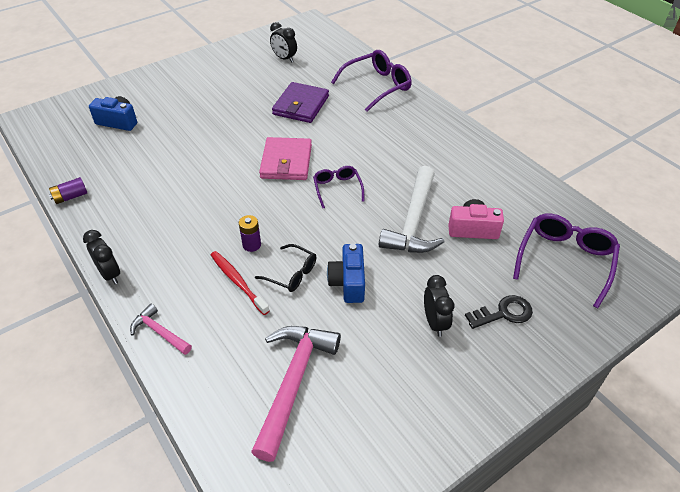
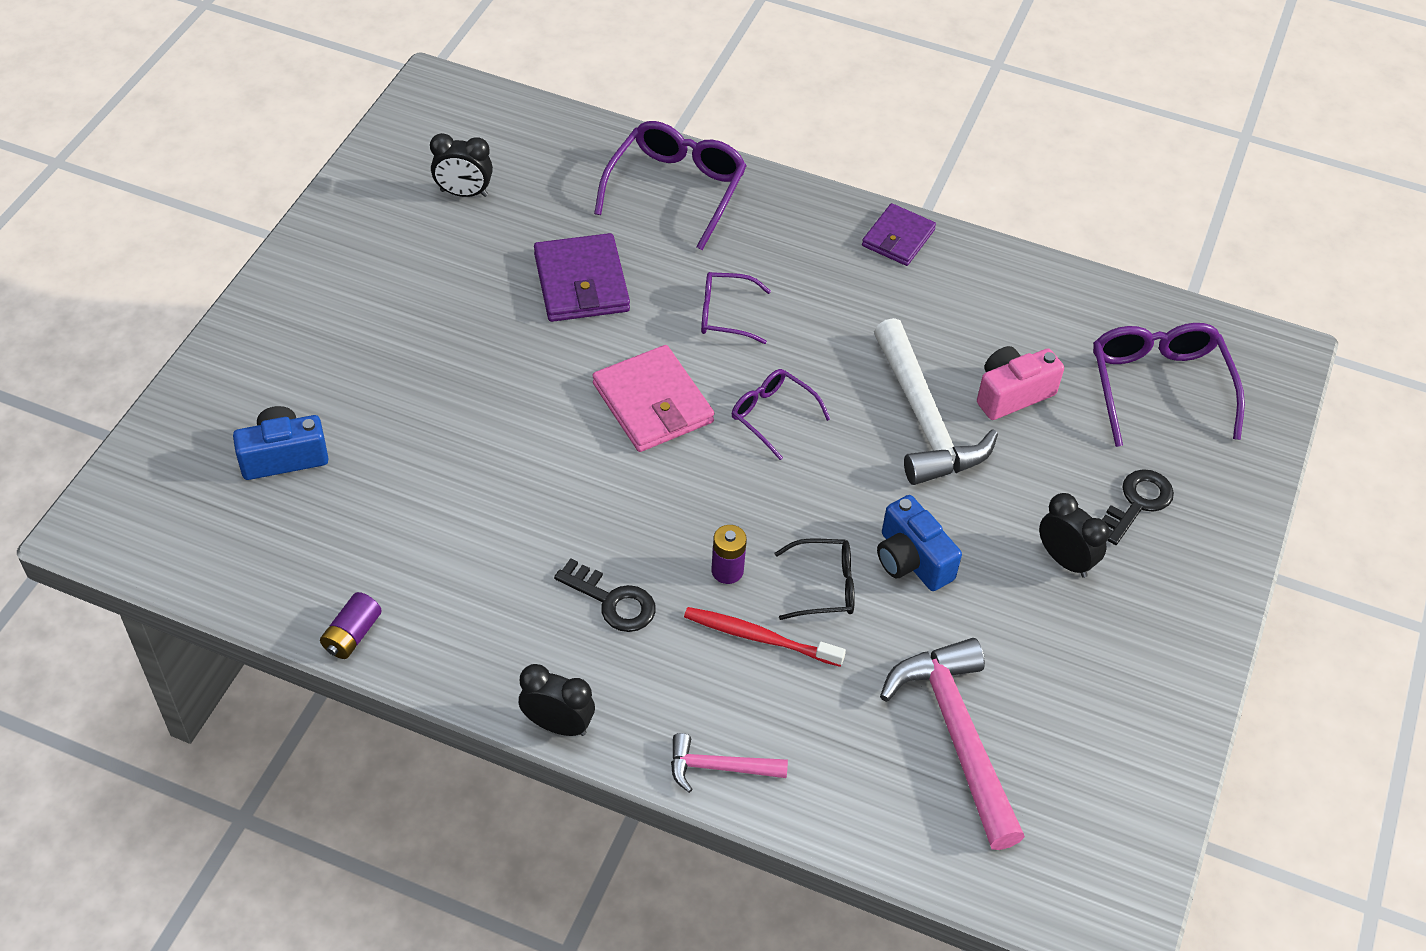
camera: 35 degrees left, 5 degrees up
(187, 233) = (612, 601): none -> black key
(354, 140) = (725, 314): none -> purple glasses
(469, 140) = (898, 238): none -> purple wallet

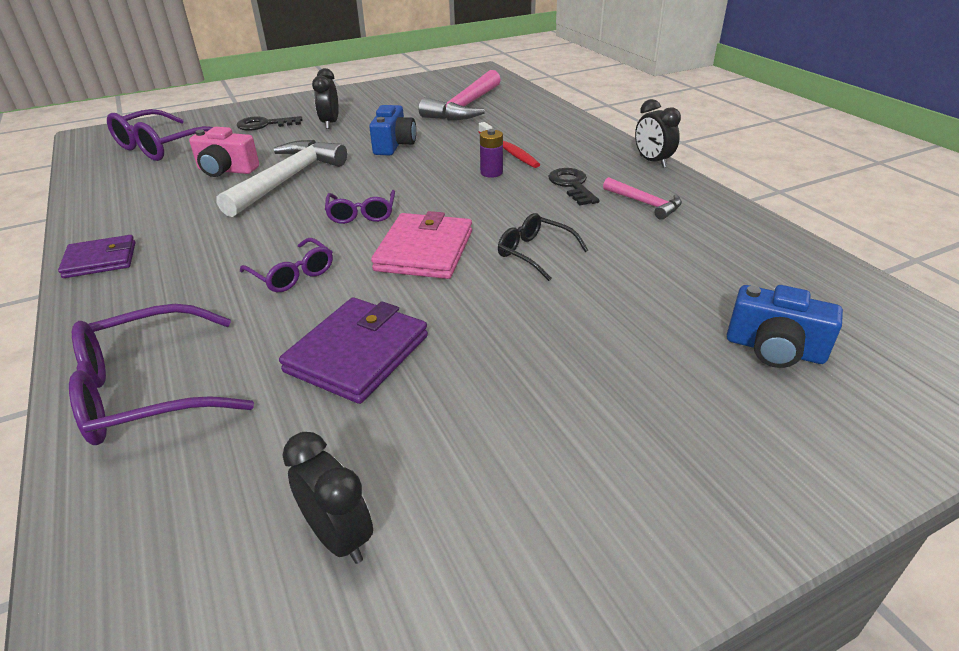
camera: 135 degrees left, 15 degrees down
(352, 634) = (763, 229): purple battery -> none
(718, 767) = (582, 130): pink hammer -> pink hammer (645, 203)
(824, 586) = (450, 152): black glasses -> black glasses (534, 253)

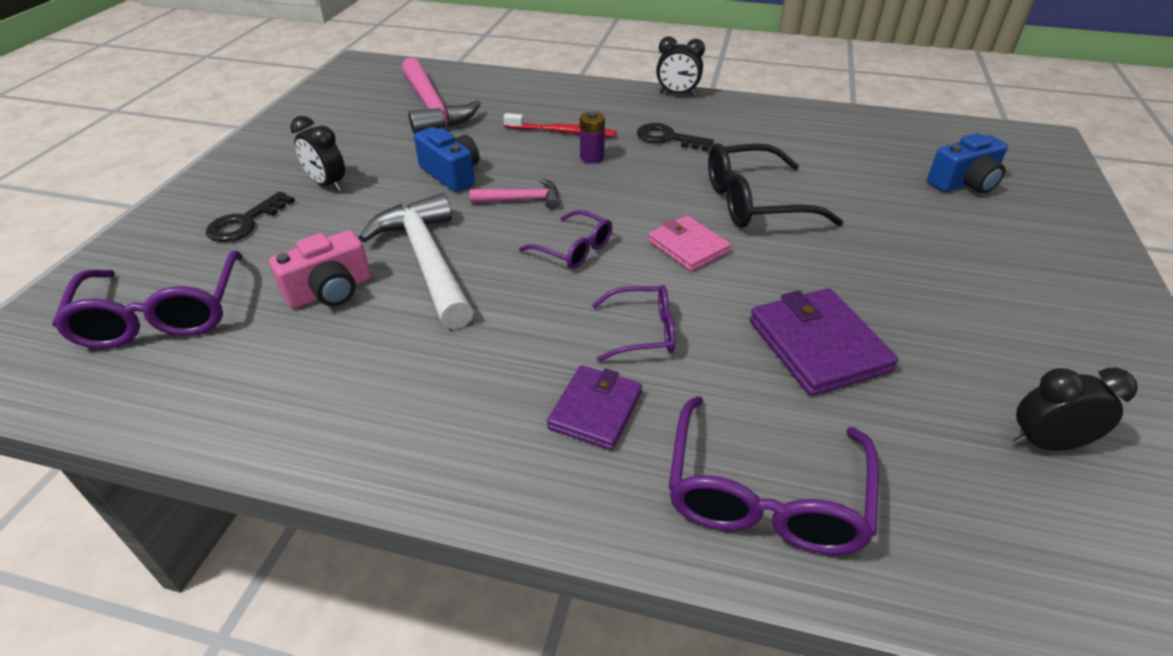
camera: 50 degrees left, 5 degrees up
(100, 260) = (431, 459): purple wallet -> purple wallet (595, 410)
(424, 251) = (688, 246): pink wallet -> pink wallet, size x0.66
(534, 253) = (754, 202): black glasses -> black glasses, size x1.72
(645, 203) = (737, 128): pink hammer -> pink hammer (522, 200)

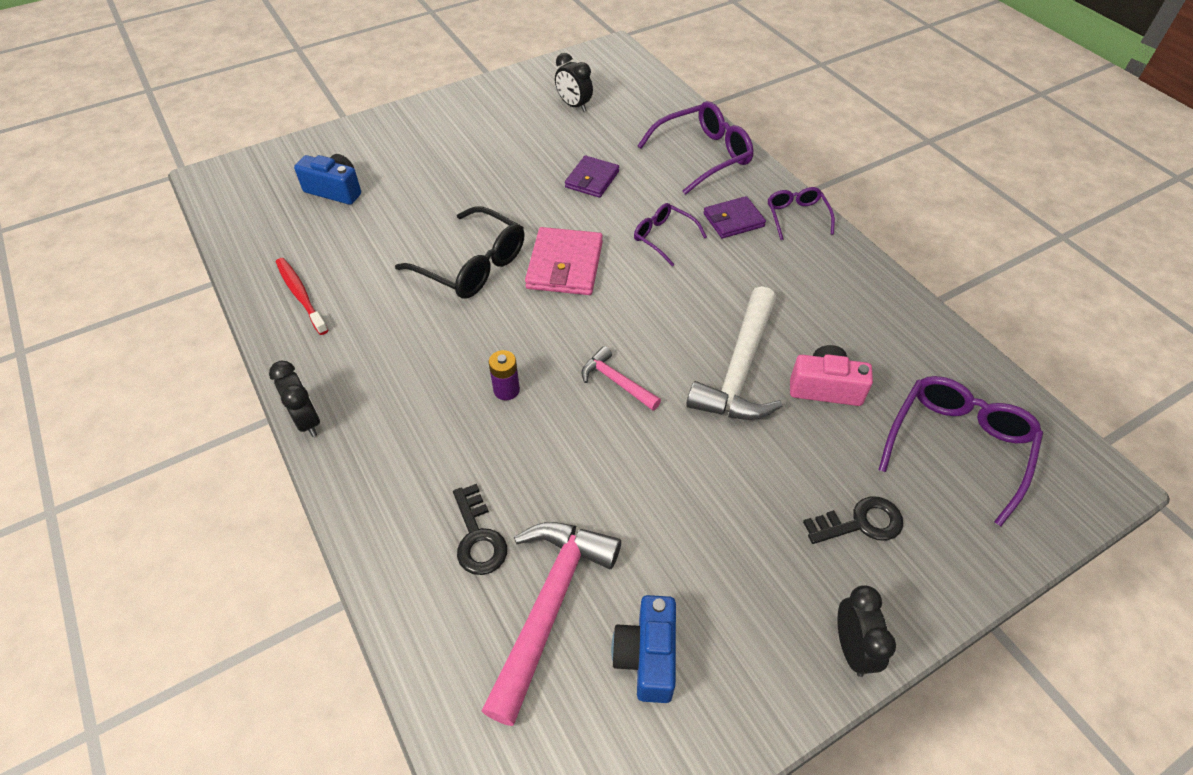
camera: 135 degrees left, 10 degrees up
(327, 184) = (758, 529): black clock -> black clock (852, 648)
(451, 174) = (639, 458): blue camera -> blue camera (647, 656)
(563, 132) = (482, 445): red toothbrush -> red toothbrush (300, 295)
(574, 249) = (634, 311): purple glasses -> purple glasses (796, 216)
(668, 138) = (418, 366): black key -> black key (478, 537)
(688, 246) = (565, 265): pink wallet -> pink wallet, size x1.51
(818, 345) = (592, 179): purple wallet -> purple wallet, size x0.66

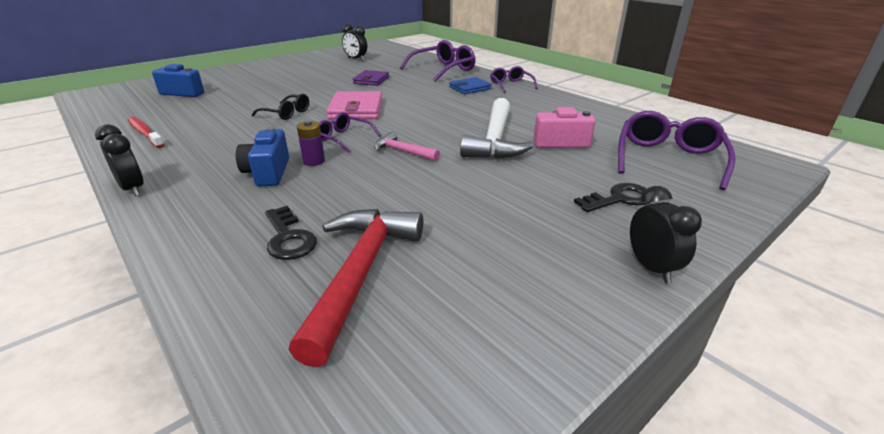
camera: 10 degrees left, 20 degrees down
(472, 265) = (286, 113): black glasses -> black glasses, size x0.58
(549, 605) = (360, 273): pink hammer -> red hammer
(647, 656) = (464, 295): blue camera -> blue camera (268, 173)
(663, 237) = (424, 96): purple glasses -> purple glasses (343, 138)
(733, 220) = (470, 88): purple wallet -> blue wallet

